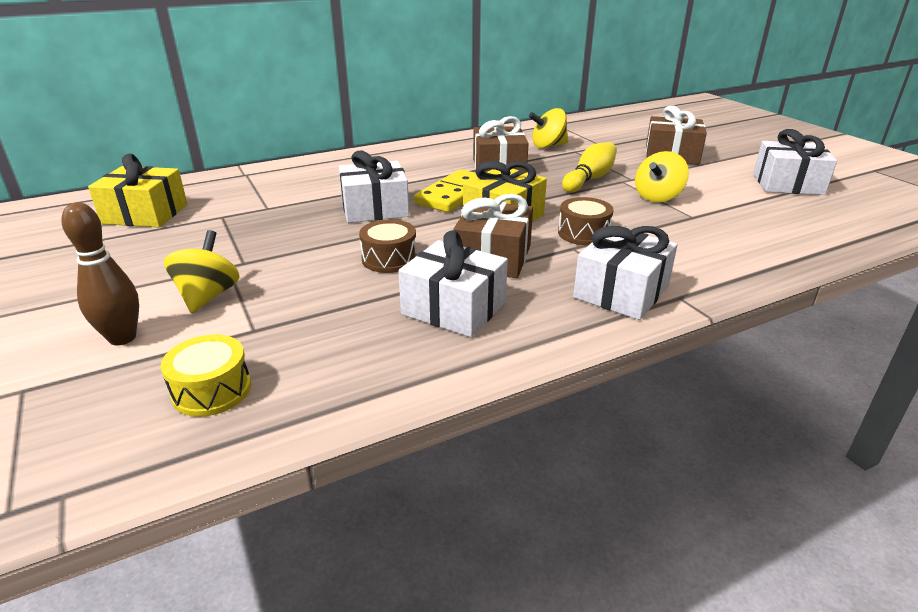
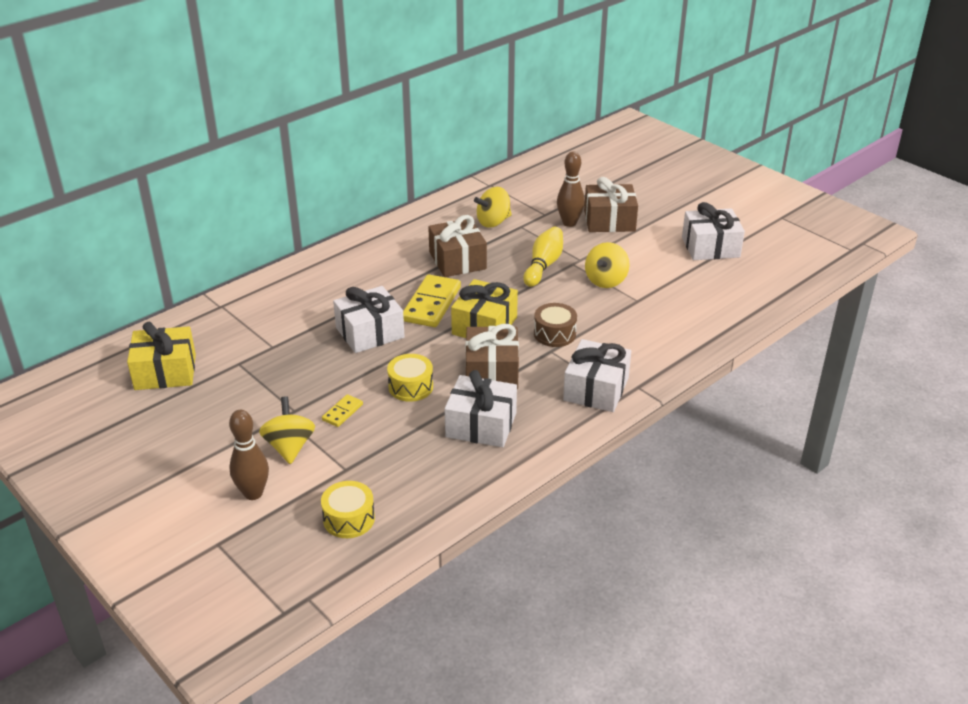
camera: 15 degrees left, 5 degrees up
(295, 272) = (342, 412): none -> yellow domino
(389, 259) = (410, 387): brown drum -> yellow drum
(627, 153) = (569, 223): none -> brown bowling pin

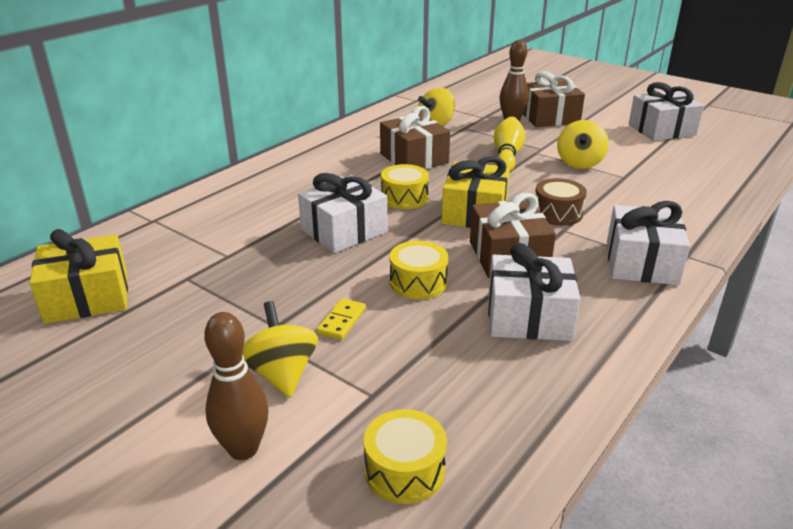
camera: 10 degrees left, 5 degrees down
(431, 304) = (404, 198): yellow domino -> yellow drum

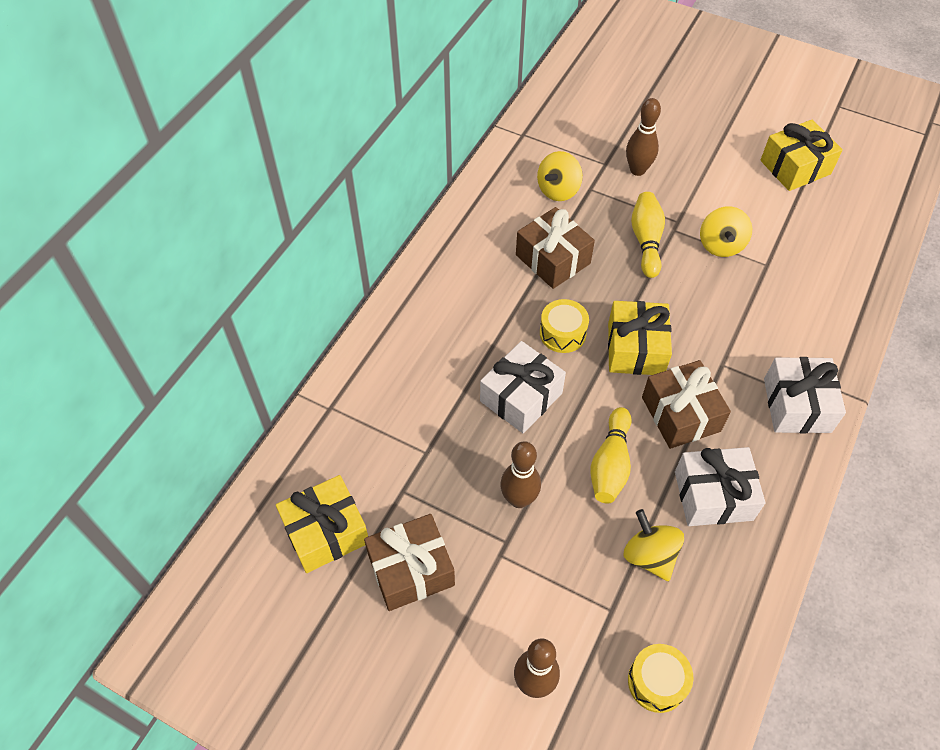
camera: 10 degrees left, 25 degrees up
(282, 374) = (533, 599): yellow spinning top -> yellow spinning top (649, 555)
(306, 296) = (519, 499): none -> brown bowling pin
(342, 321) = (560, 527): yellow domino -> none
(418, 282) = (610, 464): yellow drum -> yellow bowling pin
(549, 117) = (676, 156): brown gift -> brown gift (411, 570)
(557, 213) = (713, 338): brown drum -> none
(661, 130) = (795, 167): white gift -> yellow gift

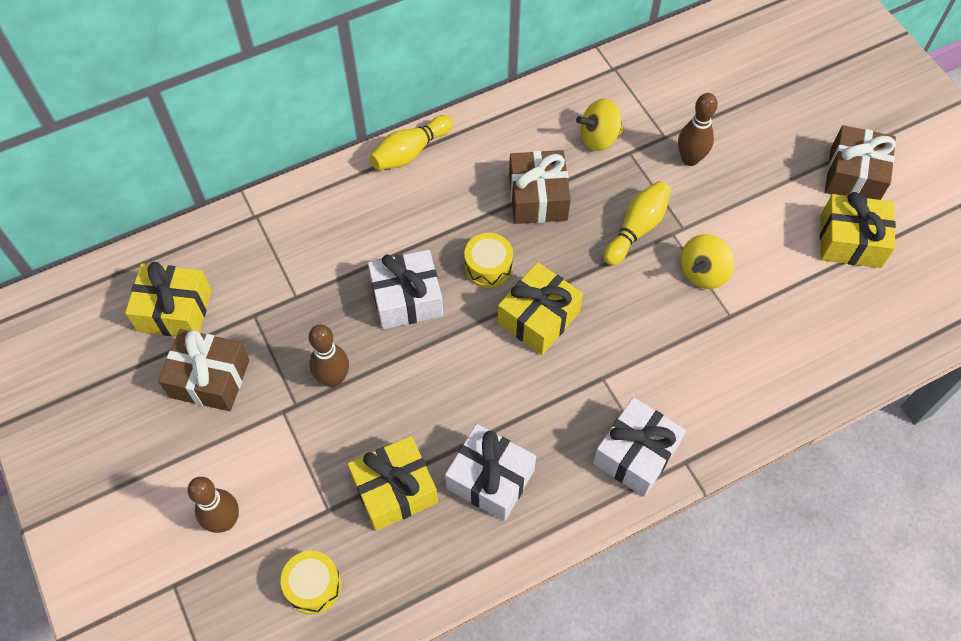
camera: 35 degrees right, 5 degrees up
(610, 464) = (429, 398): yellow bowling pin -> yellow bowling pin (410, 152)
(649, 555) = (394, 490): yellow spinning top -> yellow gift
(681, 414) = (526, 396): brown gift -> brown gift (854, 175)

